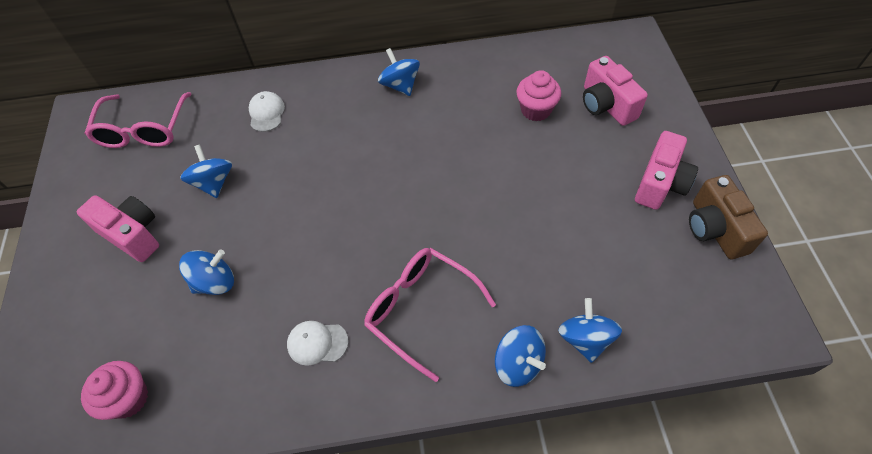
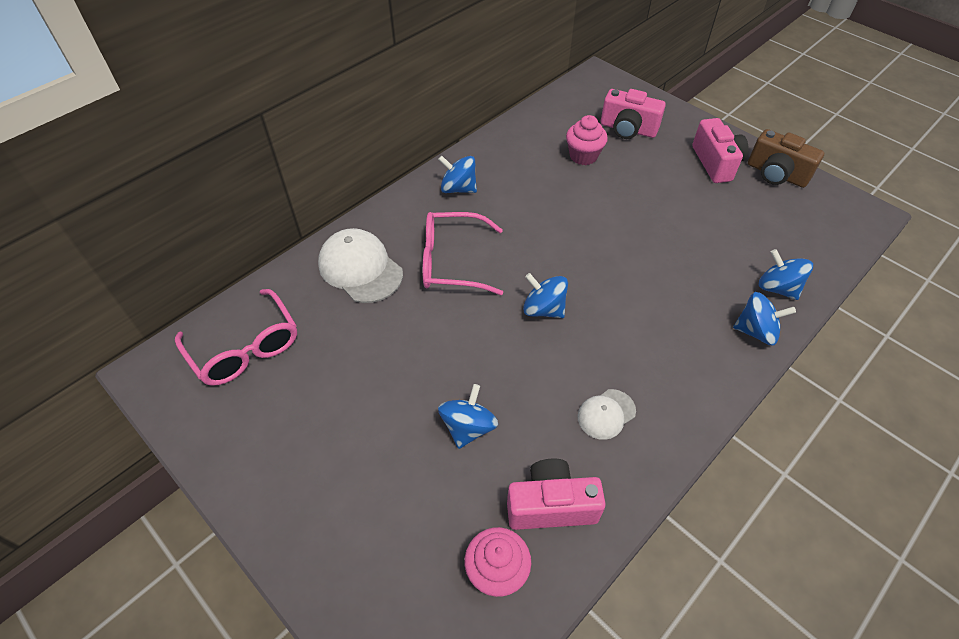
camera: 40 degrees left, 5 degrees down
(132, 235) = (341, 441): pink camera -> pink camera (551, 505)
(214, 183) = (374, 351): blue spinning top -> blue spinning top (543, 309)
(266, 113) = (360, 268): white cap -> white cap, size x1.79
(421, 310) = (655, 339): pink glasses -> pink glasses (453, 262)

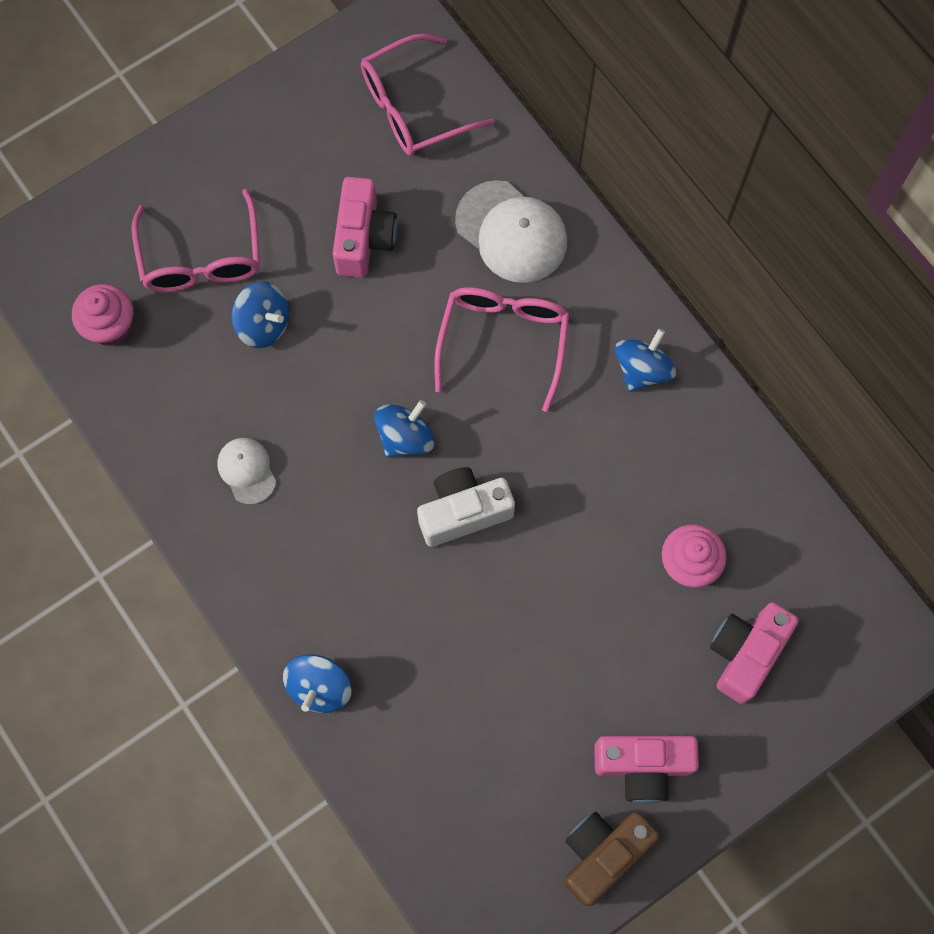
camera: 100 degrees right, 20 degrees up
(360, 268) = (511, 232): white cap -> white cap turned 75 degrees clockwise
(407, 497) = (201, 256): none -> pink glasses
(551, 505) = (159, 388): pink camera -> pink camera (363, 238)
(590, 267) = (463, 512): none -> white camera
(777, 288) = (381, 747): blue spinning top -> none

